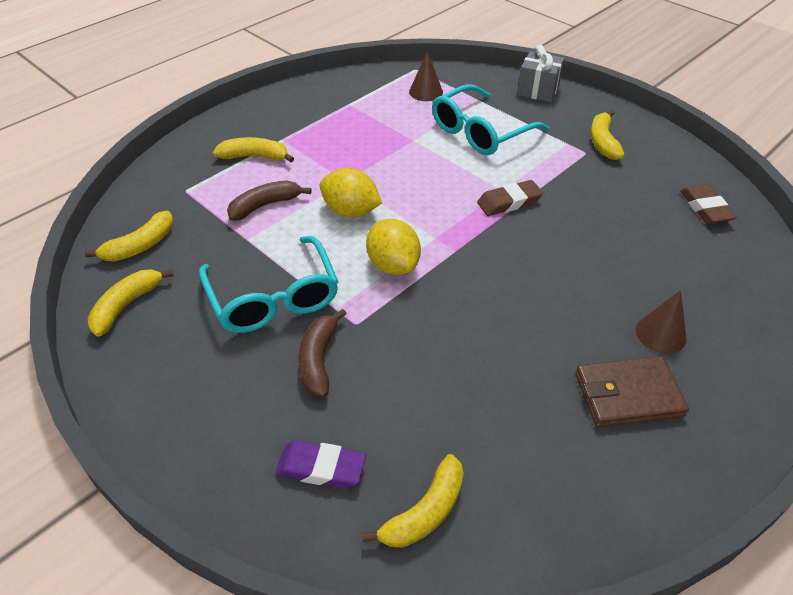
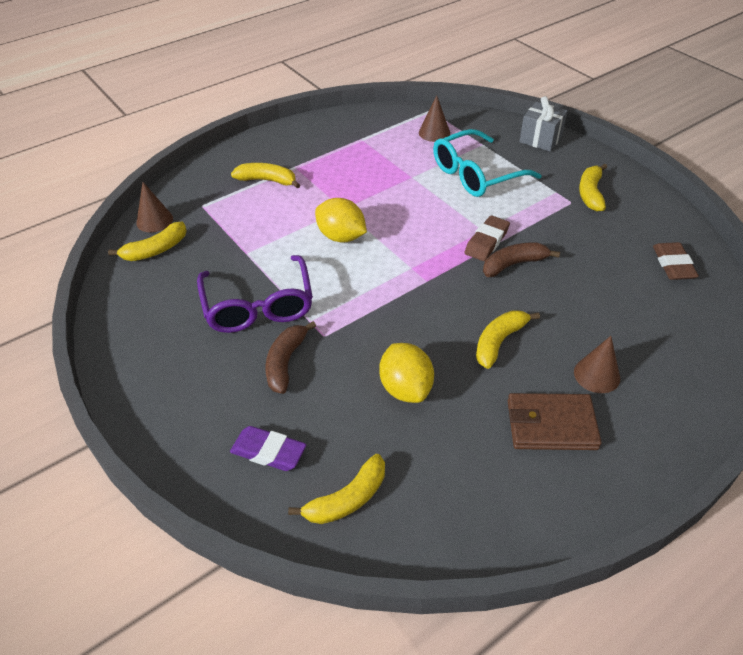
camera: 10 degrees right, 0 degrees up
(126, 305) = (135, 299): yellow banana -> yellow banana (499, 342)
(133, 212) = (154, 220): none -> brown cone
(265, 205) = (267, 225): brown banana -> brown banana (514, 264)
(273, 298) = (258, 306): turquoise glasses -> purple glasses
(393, 265) = (368, 288): yellow lemon -> yellow lemon (406, 388)
(509, 202) = (486, 242): brown eraser -> brown eraser turned 45 degrees counterclockwise

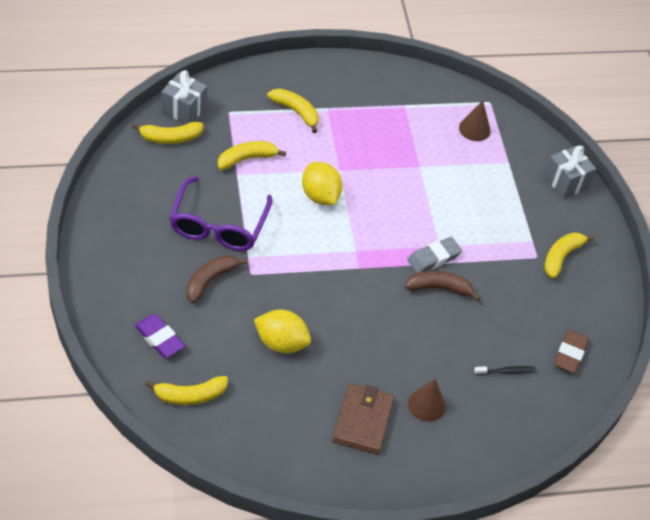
camera: 20 degrees right, 5 degrees up
(154, 220) = (184, 109): brown cone -> grey gift
(406, 388) = (281, 343): yellow lemon -> yellow lemon turned 75 degrees counterclockwise
(476, 174) = (477, 190): turquoise glasses -> none
(486, 242) = (433, 258): brown eraser -> grey eraser
(499, 342) = (375, 344): yellow banana -> yellow banana (247, 159)
(551, 425) = (363, 421): brown wallet -> brown wallet turned 75 degrees clockwise
(637, 307) = (506, 372): none -> black toothbrush

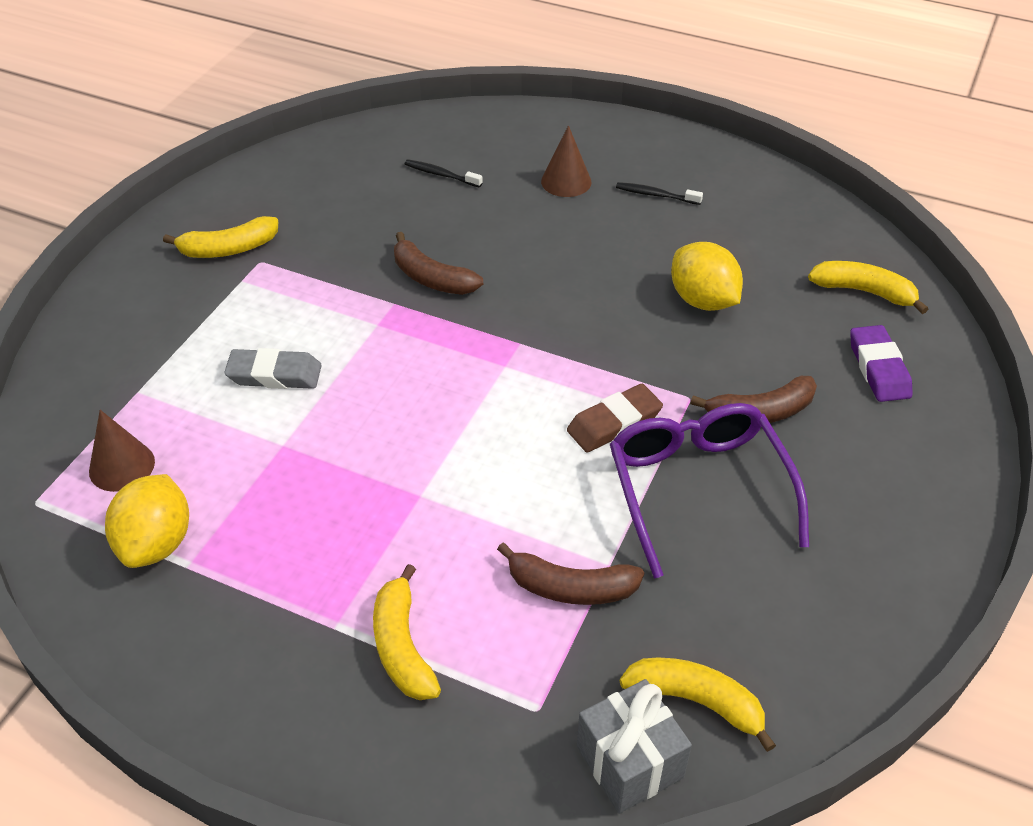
camera: 140 degrees left, 5 degrees down
(218, 225) = (698, 489): purple glasses -> purple glasses turned 60 degrees counterclockwise
(247, 159) = (570, 588): yellow banana -> brown banana
(320, 196) = (491, 466): yellow lemon -> yellow lemon (156, 543)
(363, 421) = (655, 195): brown wallet -> black toothbrush
(433, 258) = (401, 314): grey eraser -> grey eraser (274, 375)
(566, 182) = (93, 330): grey gift -> none
(570, 354) = (347, 162): brown eraser -> brown eraser (614, 423)

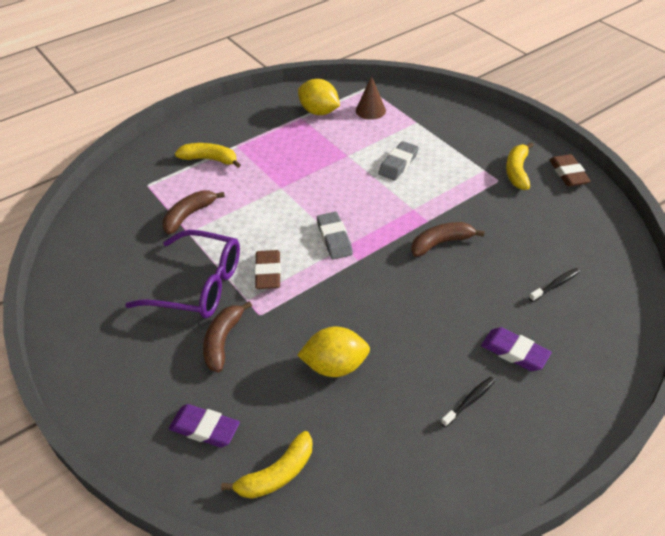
camera: 120 degrees right, 0 degrees up
(210, 204) = (568, 174): none -> brown eraser
(496, 382) = (334, 238): none -> grey eraser
(566, 181) = (514, 352): brown cone -> purple eraser
(629, 762) = (102, 200): grey gift -> none
(696, 701) = (102, 230): yellow banana -> none

